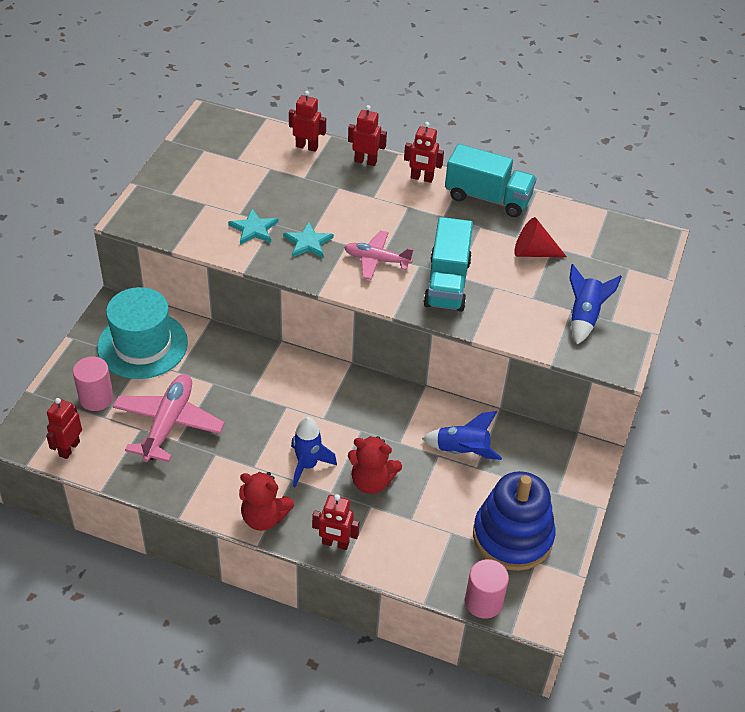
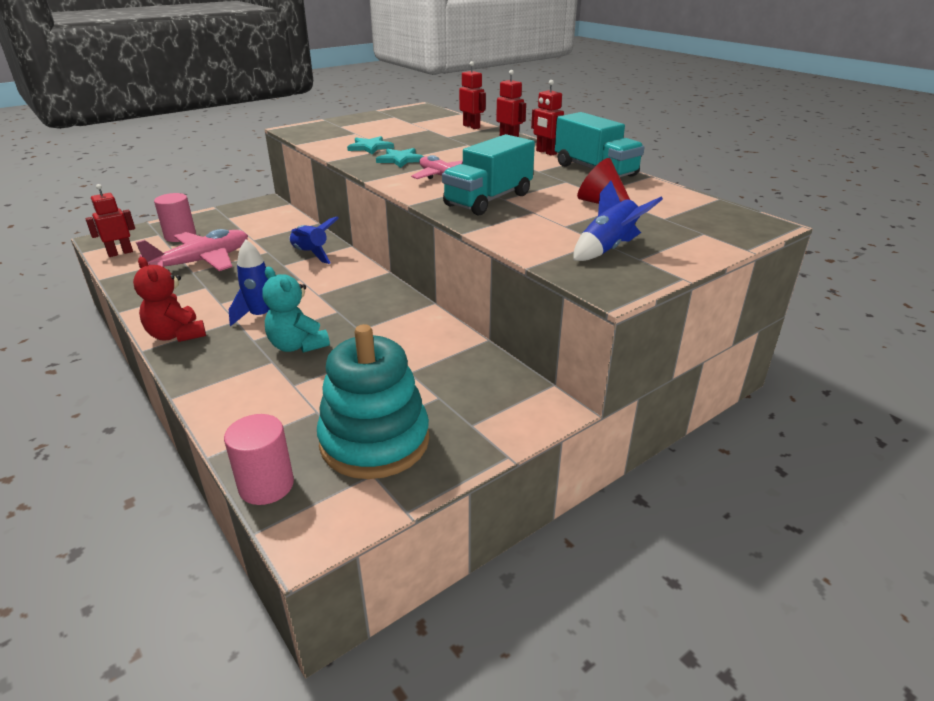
camera: 35 degrees right, 15 degrees down
(142, 345) = (252, 222): turquoise hat -> none
(335, 543) = (202, 374): red robot -> none
(371, 481) = (297, 346): red teddy bear -> turquoise teddy bear
(462, 451) = (410, 355): blue rocket -> blue rocket (311, 254)
(512, 536) = (375, 441): blue stacking toy -> turquoise stacking toy

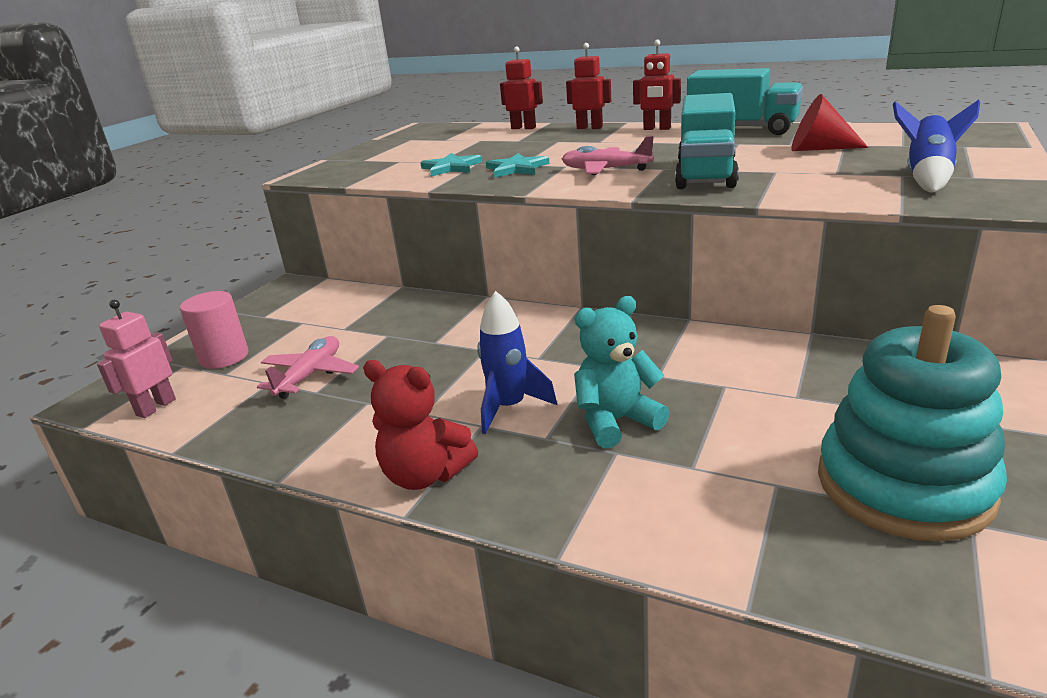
camera: 25 degrees left, 5 degrees down
(120, 253) = (156, 407): red robot -> pink robot
(202, 261) = (310, 375): pink plane -> pink plane, size x0.64
(266, 485) = (887, 604): pink cylinder -> none
(297, 346) = (616, 421): turquoise teddy bear -> turquoise teddy bear turned 135 degrees clockwise
(311, 254) = (451, 319): blue rocket -> none

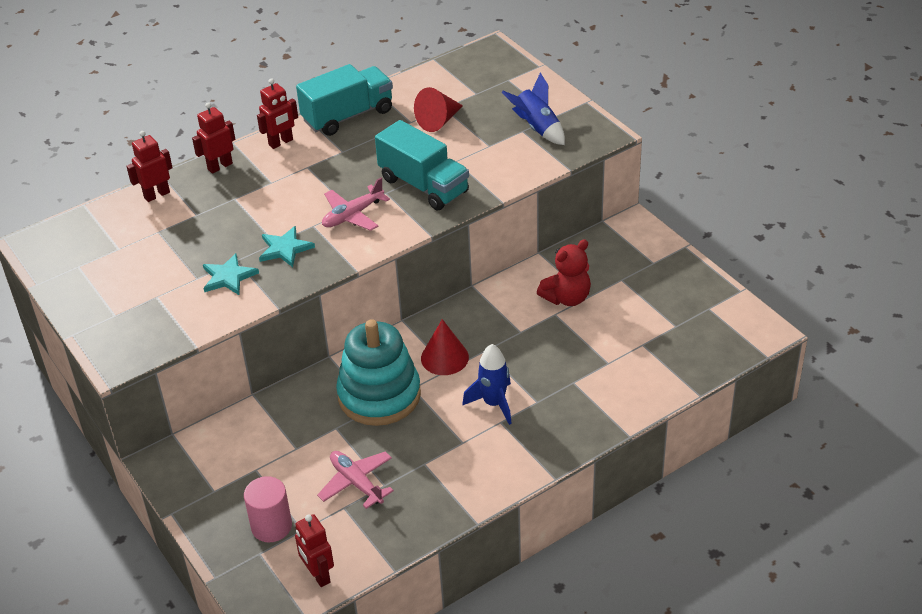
camera: 60 degrees left, 15 degrees up
(156, 407) = (318, 575): pink robot -> red robot
(425, 475) = (527, 460): red teddy bear -> red teddy bear (567, 298)
(552, 348) = (444, 357): none -> red cone
(616, 421) = (548, 369): turquoise teddy bear -> none
(903, 485) = (675, 309): turquoise stacking toy -> turquoise stacking toy (379, 395)

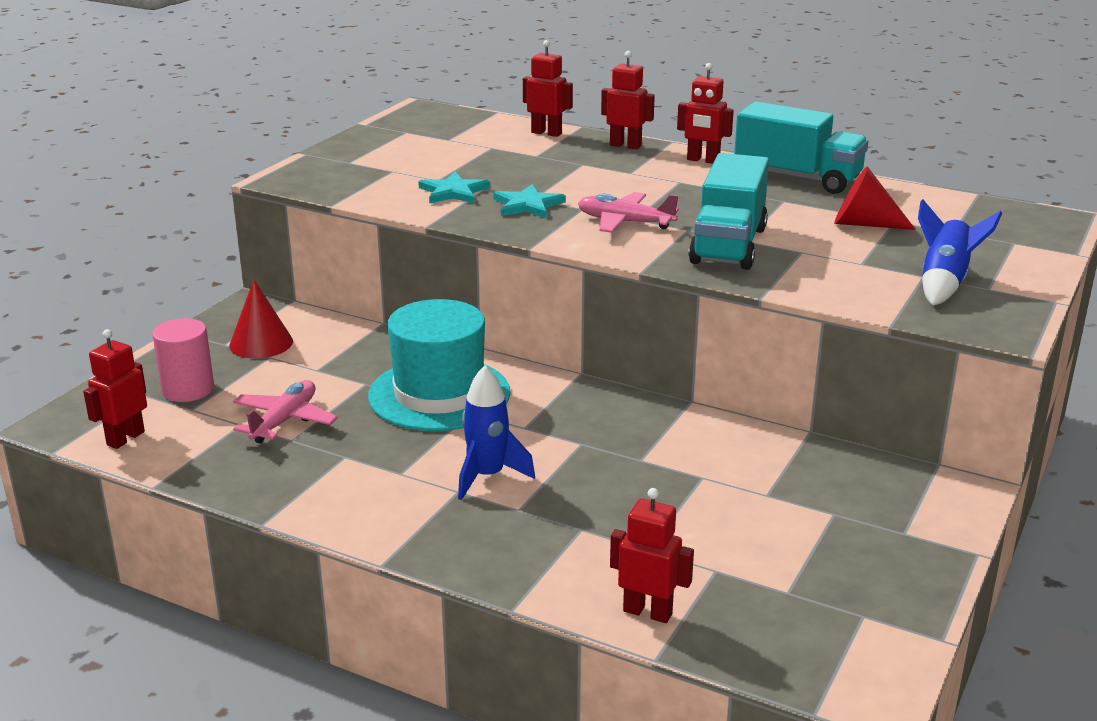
camera: 60 degrees right, 15 degrees down
(379, 395) = (439, 394): turquoise stacking toy -> turquoise hat
(444, 357) = (541, 418): red cone -> red cone (261, 343)
(567, 298) = (744, 477): red teddy bear -> none
(662, 384) = (647, 612): none -> red robot

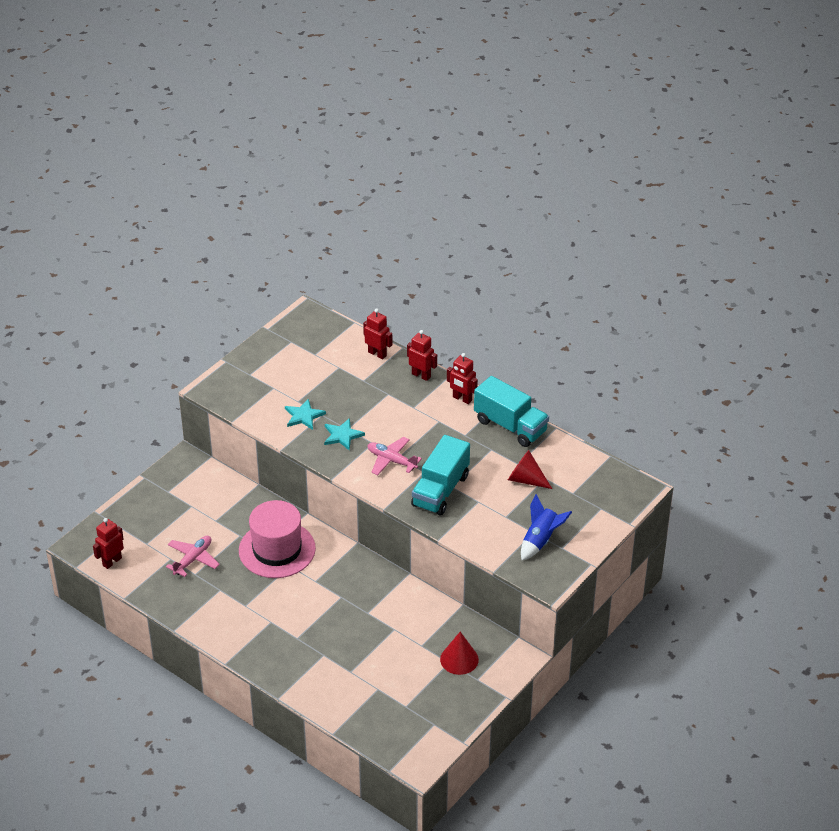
camera: 10 degrees right, 15 degrees up
(188, 389) = (145, 528): pink cylinder -> none
(261, 343) = (188, 494): red cone -> red cone (459, 659)
(439, 394) = (277, 549): turquoise hat -> pink hat
(487, 476) = (287, 614): blue rocket -> none
(647, 612) = (338, 708): red robot -> none

